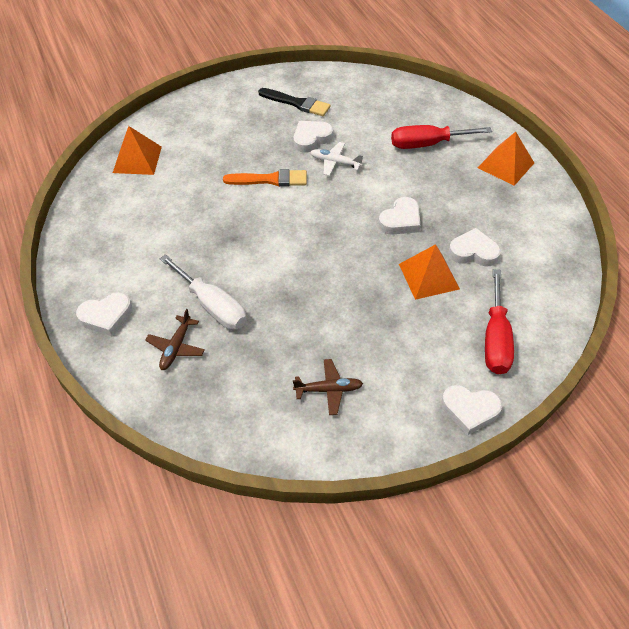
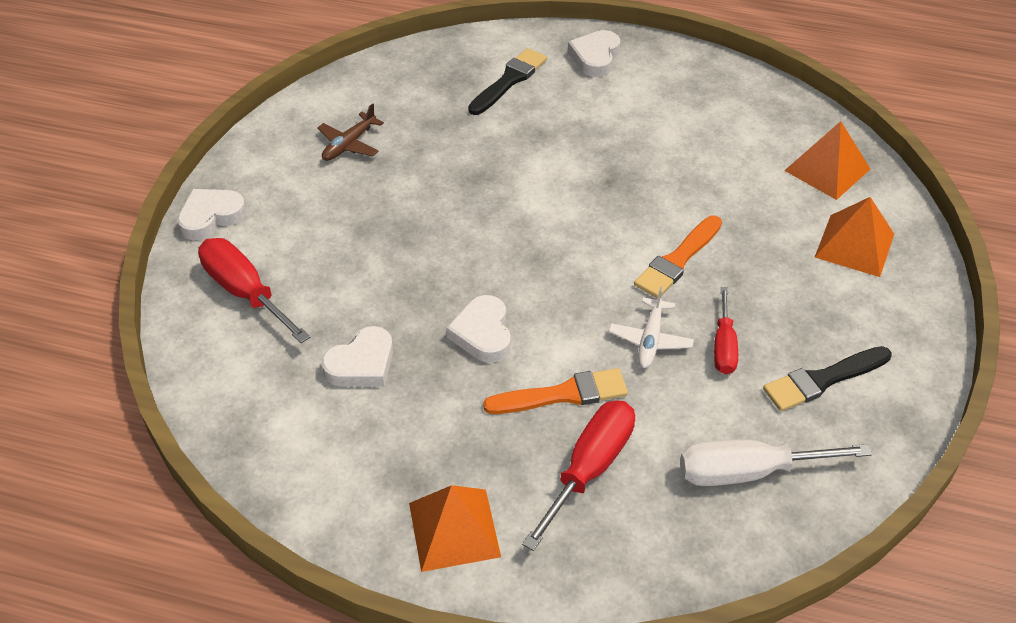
camera: 130 degrees right, 5 degrees down
(176, 347) = (509, 81): brown plane -> black brush
(212, 306) = (531, 123): white screwdriver -> white screwdriver (748, 472)
(311, 138) = (723, 346): white heart -> red screwdriver
(335, 162) = (650, 340): white plane -> white plane turned 135 degrees clockwise
(401, 173) = (562, 394): none -> orange brush
(428, 276) = (378, 298): orange pyramid -> orange pyramid (854, 245)

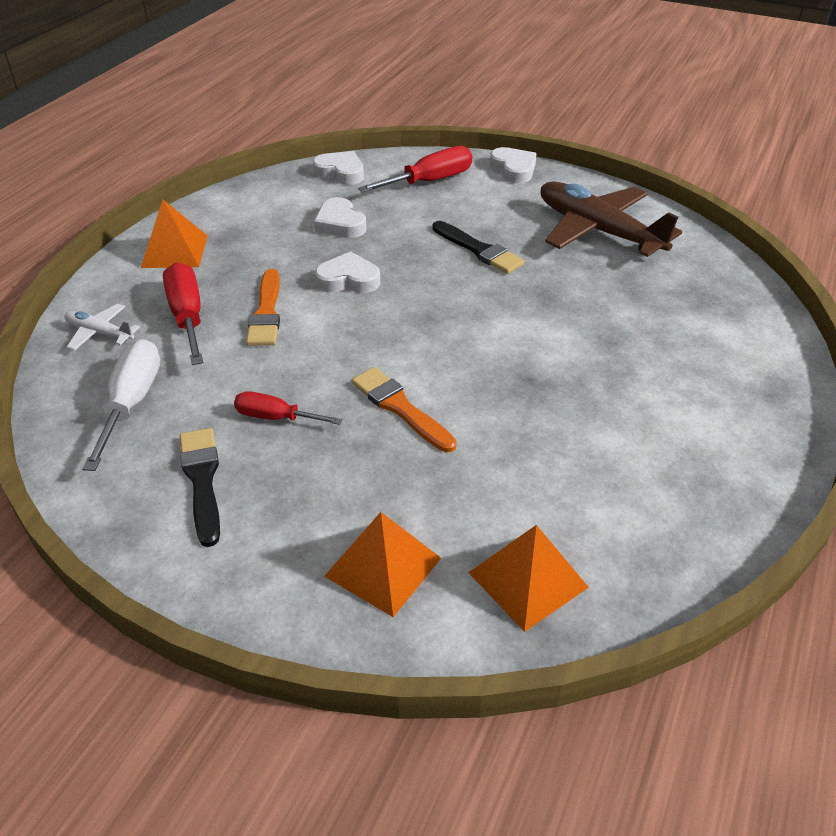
camera: 100 degrees right, 5 degrees down
(349, 144) = (598, 231): brown plane -> brown plane, size x2.15
(509, 81) = (702, 331): black brush -> black brush (479, 250)
(590, 468) = (188, 316): red screwdriver -> red screwdriver turned 150 degrees counterclockwise
(595, 57) = (756, 402): white heart -> white heart (340, 172)
(650, 340) = (303, 371): white plane -> white plane (99, 333)

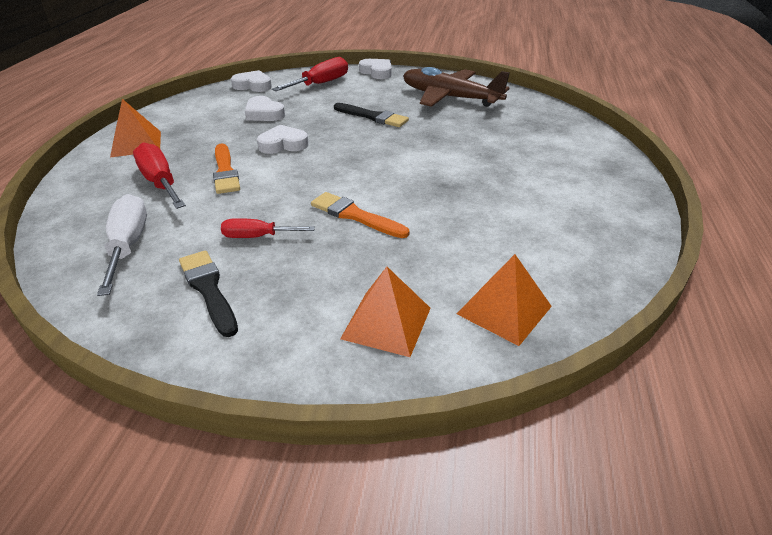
camera: 15 degrees left, 5 degrees down
(99, 333) = (85, 203): white plane -> none

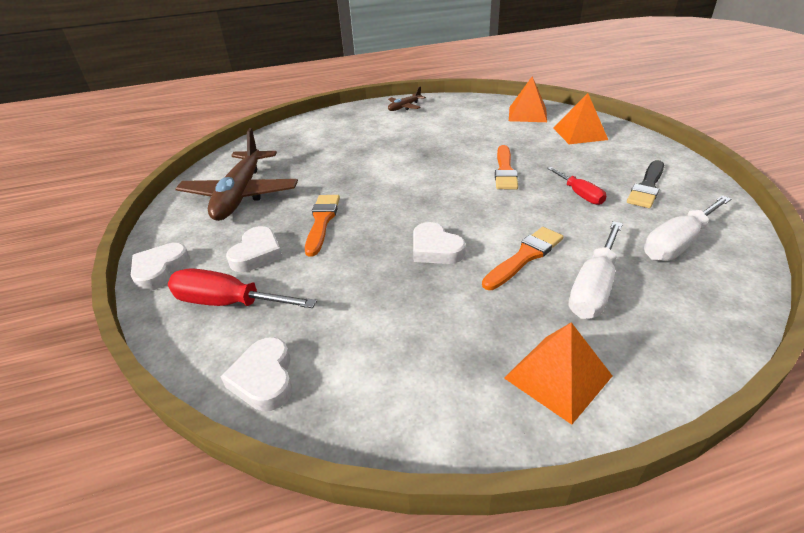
camera: 115 degrees left, 0 degrees up
(160, 182) = (593, 287): red screwdriver -> white screwdriver
(264, 113) = (368, 305): white heart -> white heart (257, 254)
(372, 117) = (322, 221): black brush -> orange brush
(614, 213) = (404, 107): none -> brown plane

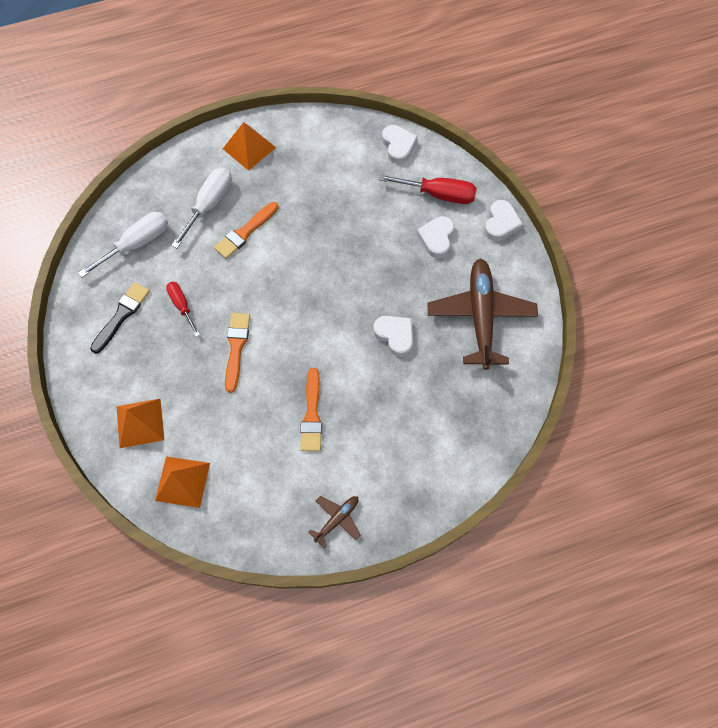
camera: 175 degrees right, 30 degrees up
(322, 221) = (396, 275): orange brush -> orange brush (312, 414)
(435, 249) = (306, 241): white heart -> white heart (395, 335)

